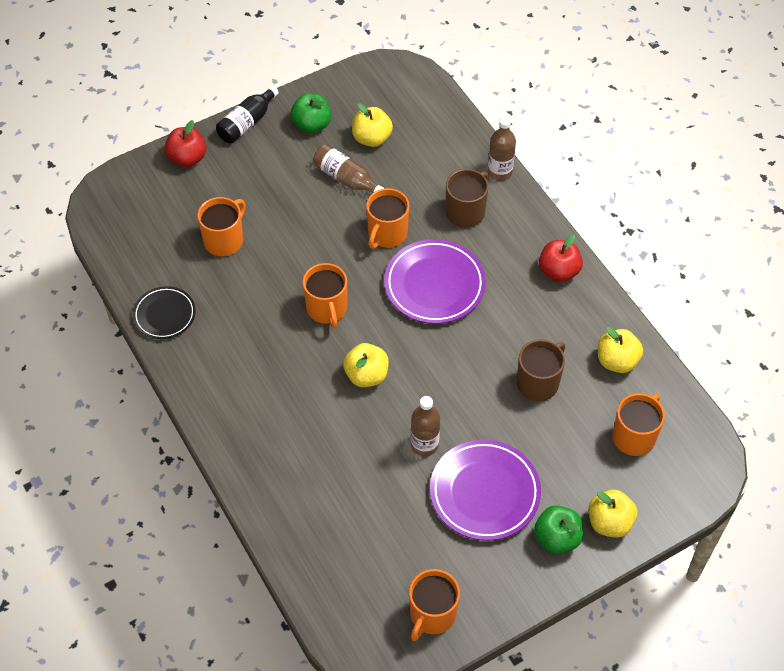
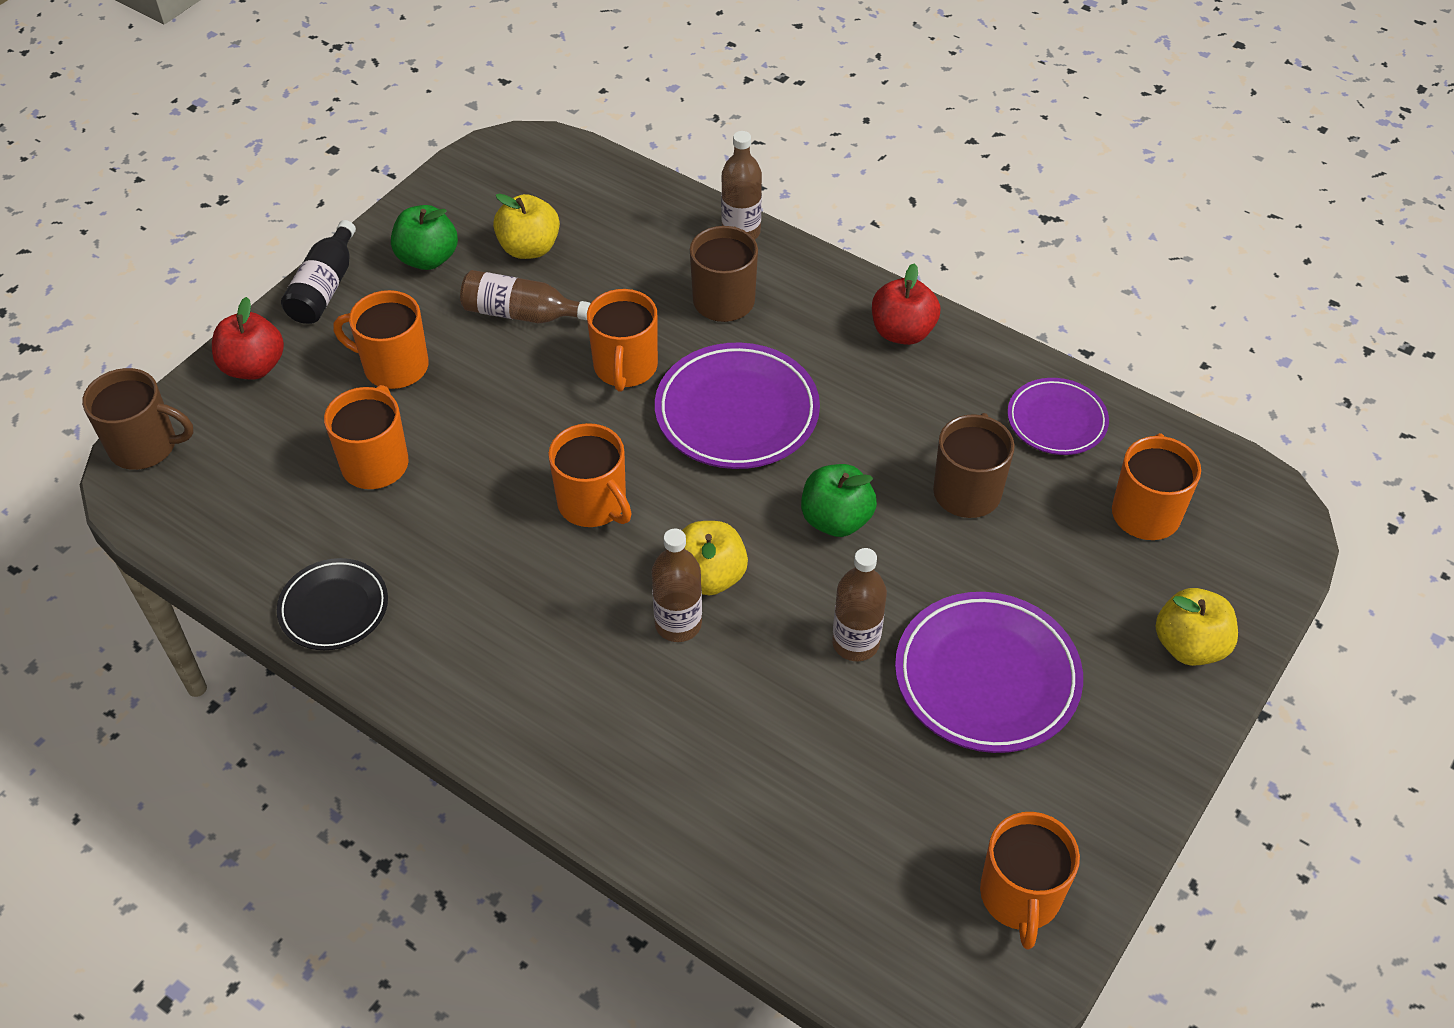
camera: 25 degrees left, 5 degrees down
(112, 185) = (145, 446): none -> brown mug
(261, 186) = (394, 366): none -> orange mug
(336, 395) = (678, 624): none -> brown bottle
(557, 538) = (1131, 700): green apple -> green apple (836, 520)
(617, 361) = (1056, 421): yellow apple -> purple plate

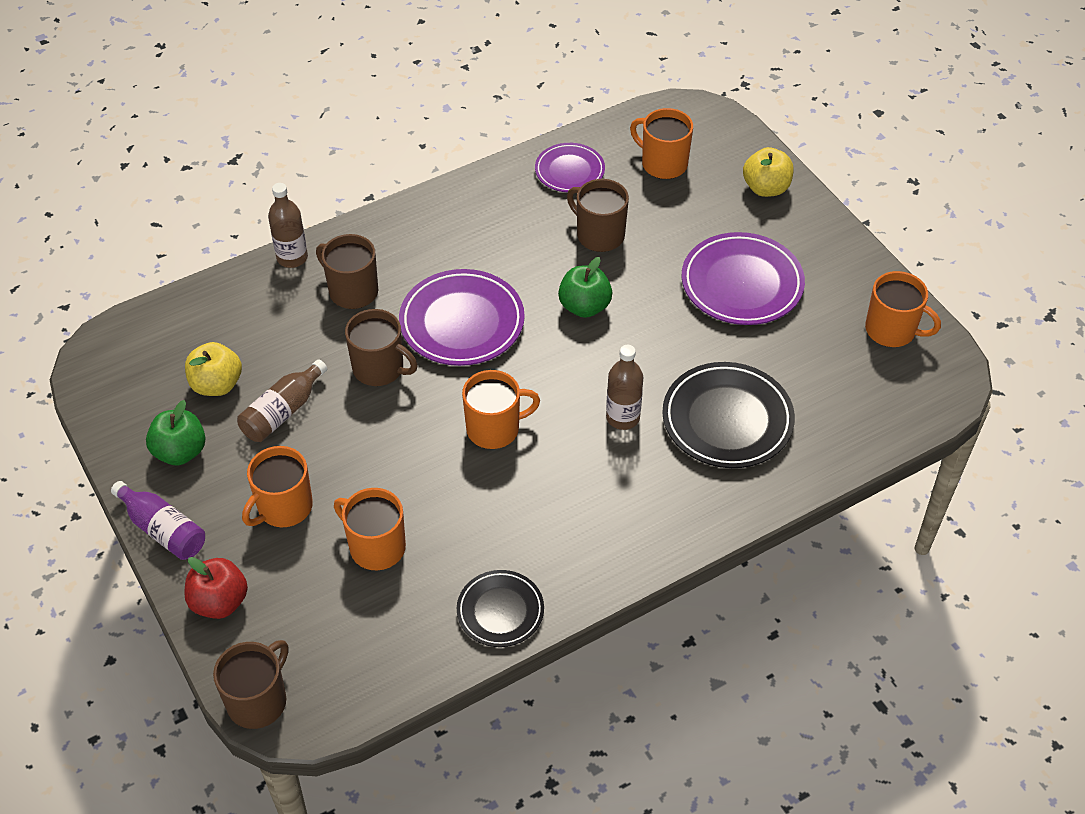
camera: 65 degrees left, 0 degrees up
(324, 288) = (163, 530): black bottle -> purple bottle
(625, 367) = (380, 368): orange mug -> brown mug
(709, 576) = (593, 388): yellow apple -> none
(736, 741) = (727, 420): none -> black plate
(855, 643) = (685, 334): brown bottle -> none
(902, 332) = (447, 211): red apple -> none

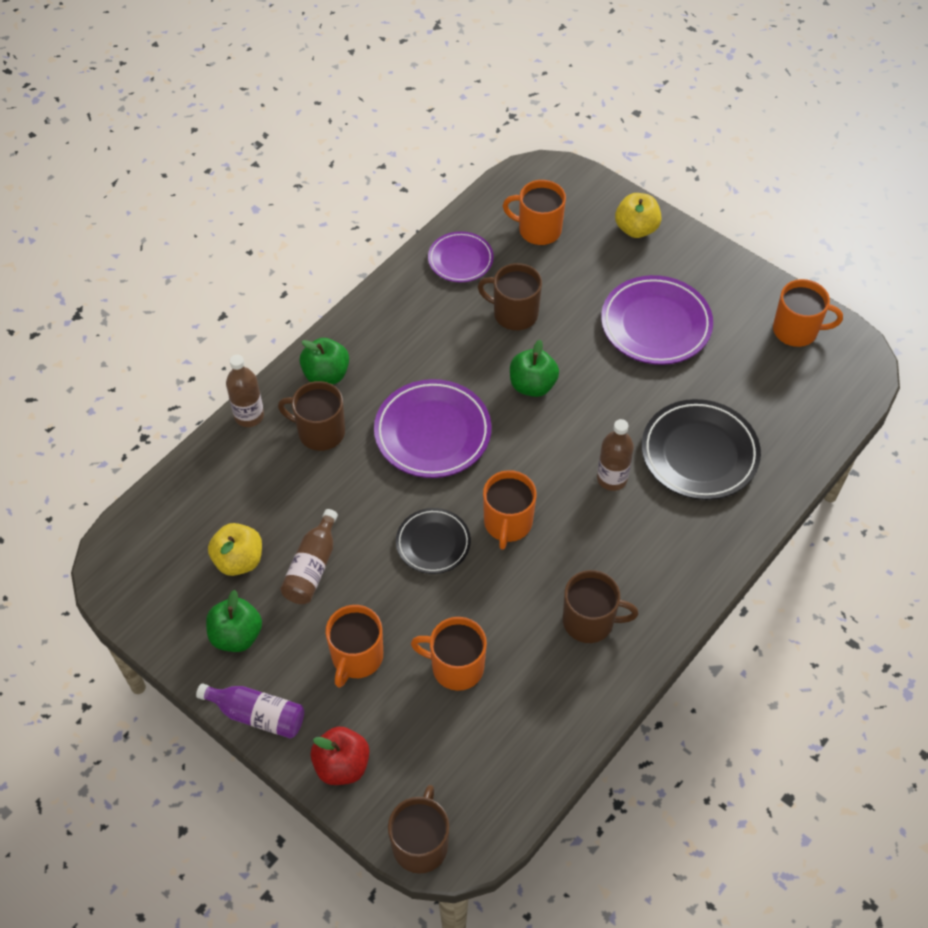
camera: 20 degrees left, 5 degrees up
(380, 368) = (380, 498): brown mug -> brown mug (590, 621)
(384, 241) = (326, 374): none -> green apple
(495, 428) = (507, 523): orange mug -> orange mug turned 135 degrees clockwise
(500, 611) = (590, 689): black plate -> black plate (433, 543)

